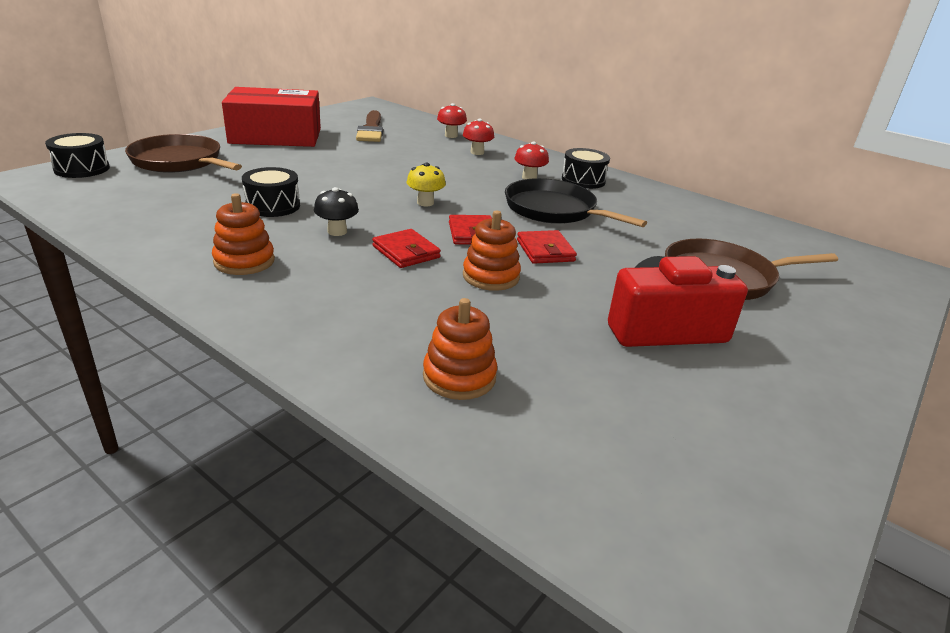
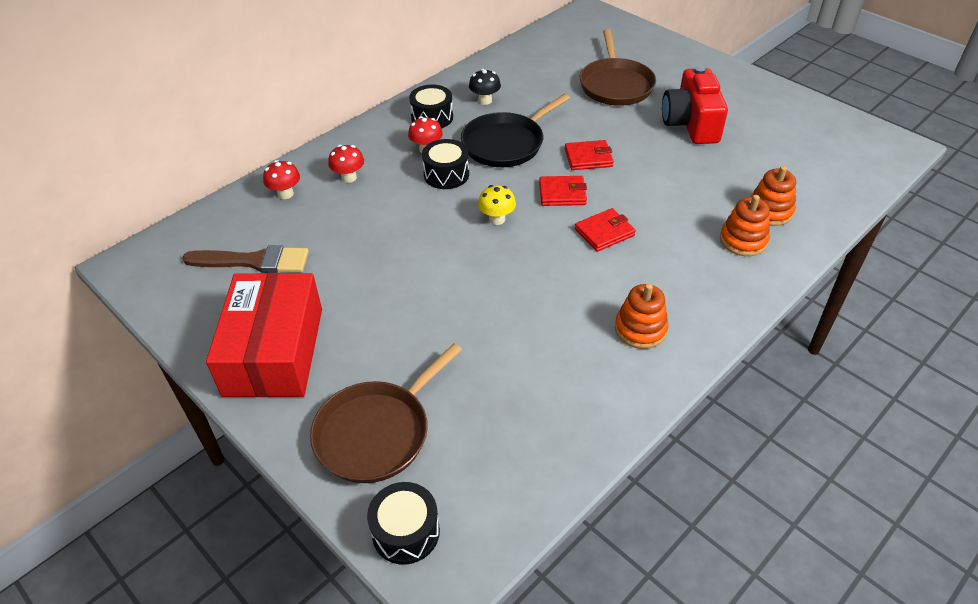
camera: 80 degrees left, 15 degrees up
(273, 206) = (515, 325): black drum -> black drum (446, 174)
(337, 231) = (570, 275): black mushroom -> black mushroom (485, 100)
(491, 276) = (637, 189): orange stacking toy -> orange stacking toy (743, 240)

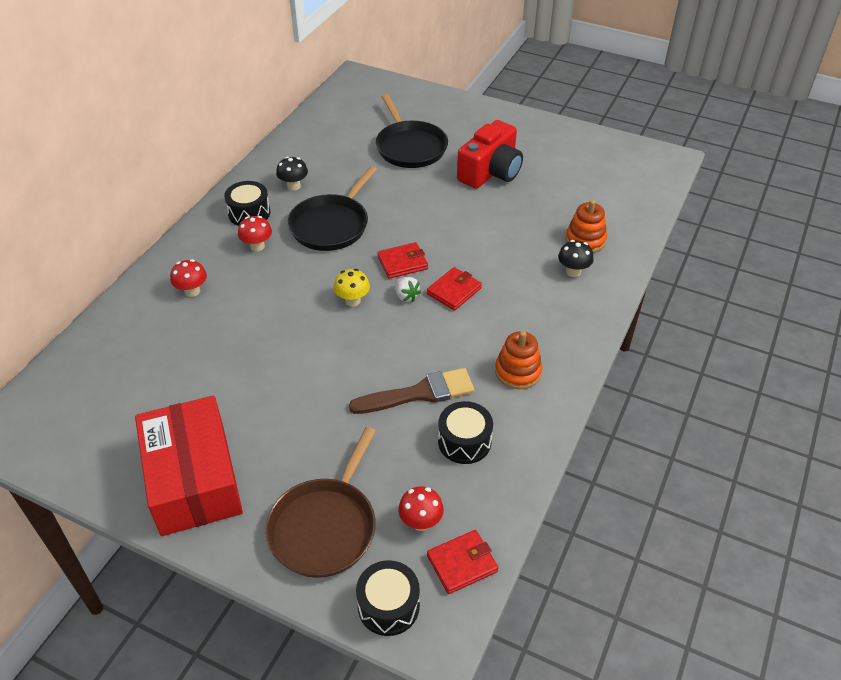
camera: 20 degrees left, 0 degrees up
(254, 261) = (133, 397): brown brush -> brown brush (419, 393)
(285, 194) = (134, 322): red mushroom -> red mushroom (421, 522)
(446, 174) = (287, 267): black drum -> black drum (464, 441)
(552, 226) = (406, 296): none -> white strawberry
(588, 158) = (413, 223): red wallet -> red wallet (462, 563)
(615, 85) = (410, 147): brown pan -> black pan
(691, 124) = (490, 172): red camera -> red camera turned 120 degrees counterclockwise
(743, 240) = (573, 271): orange stacking toy -> black mushroom

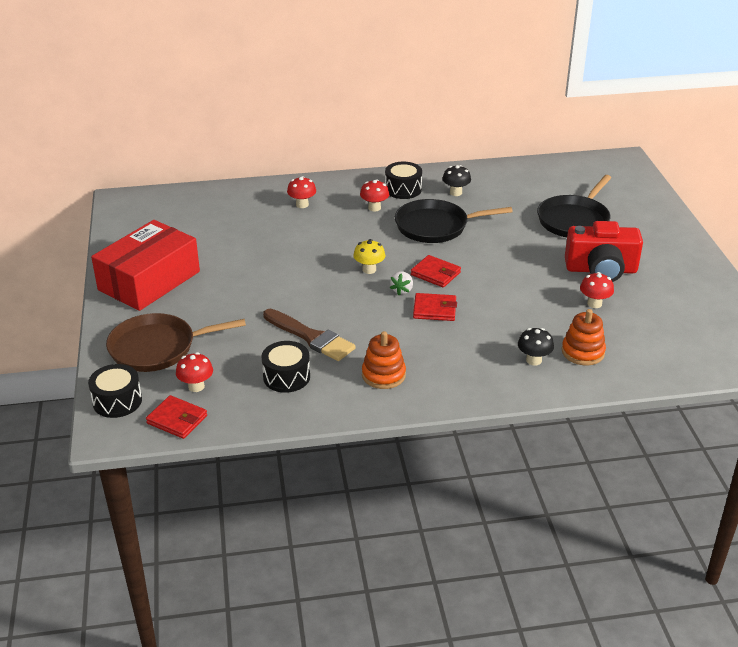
camera: 55 degrees right, 10 degrees down
(530, 200) = (594, 303): none -> red mushroom

